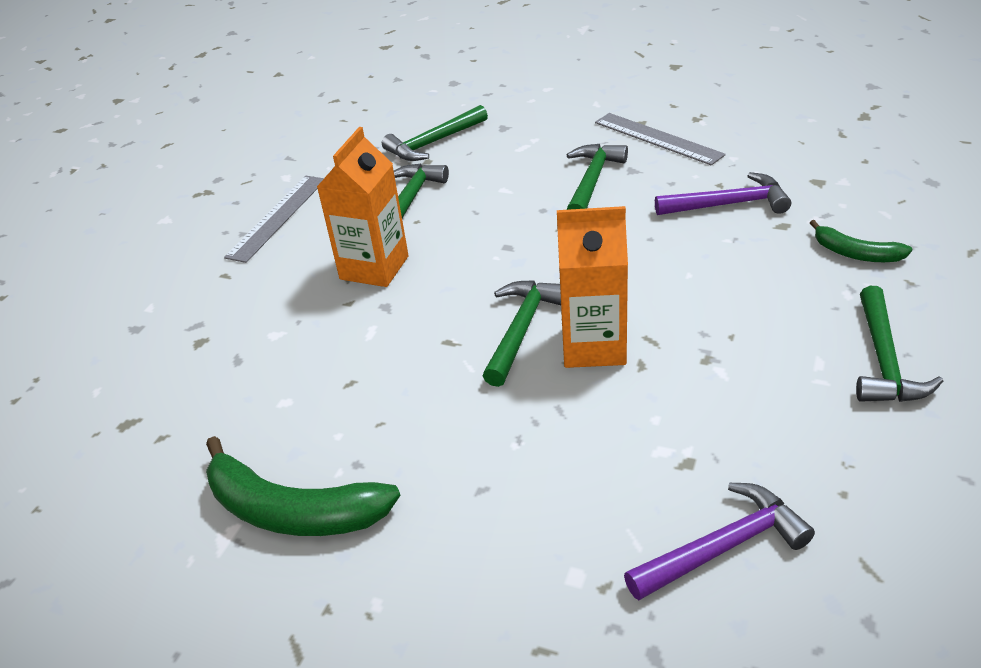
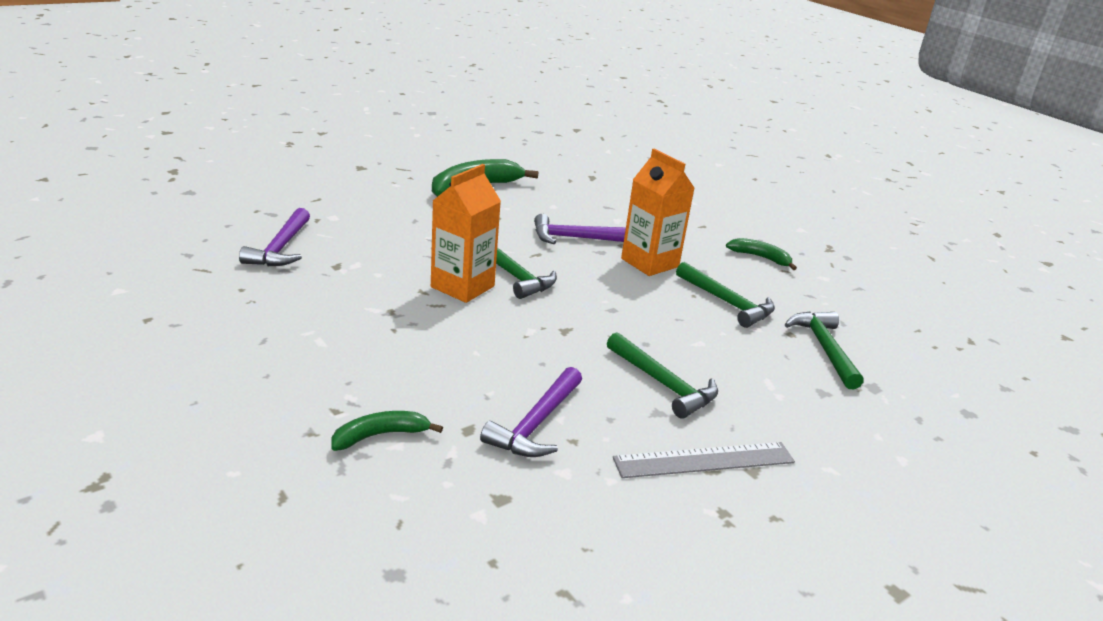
camera: 115 degrees right, 10 degrees down
(277, 217) = (760, 258): grey ruler -> green banana
(370, 337) = (575, 238): none -> purple hammer
(884, 360) = (278, 363): green hammer -> none

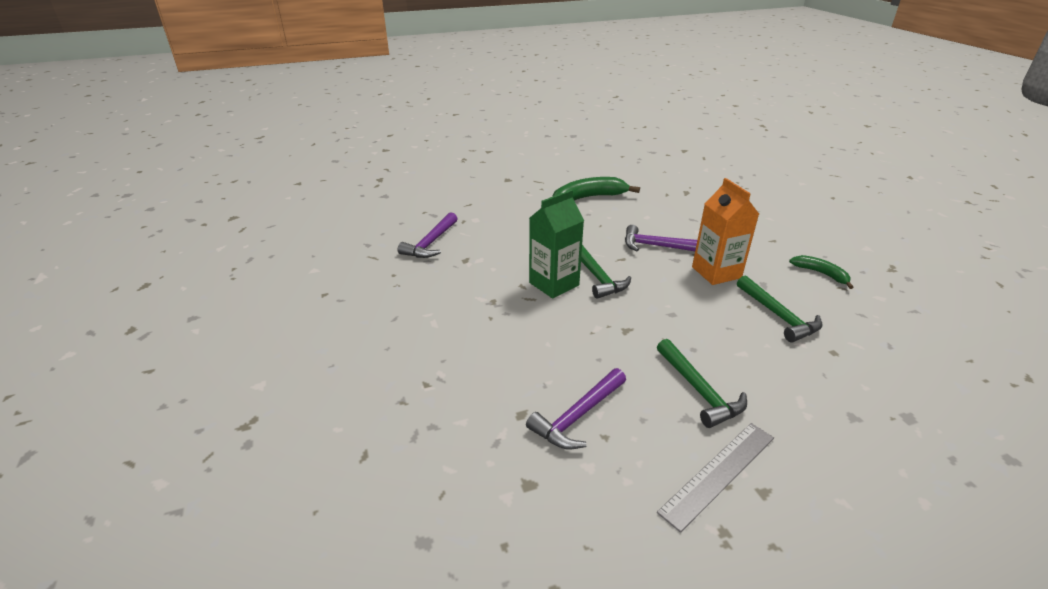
camera: 20 degrees right, 5 degrees up
(381, 435) = (452, 411): green banana -> none
(462, 286) = (554, 284): orange carton -> green carton
(704, 460) = (718, 473): grey ruler -> grey ruler turned 45 degrees counterclockwise
(824, 348) = (864, 371): green hammer -> none

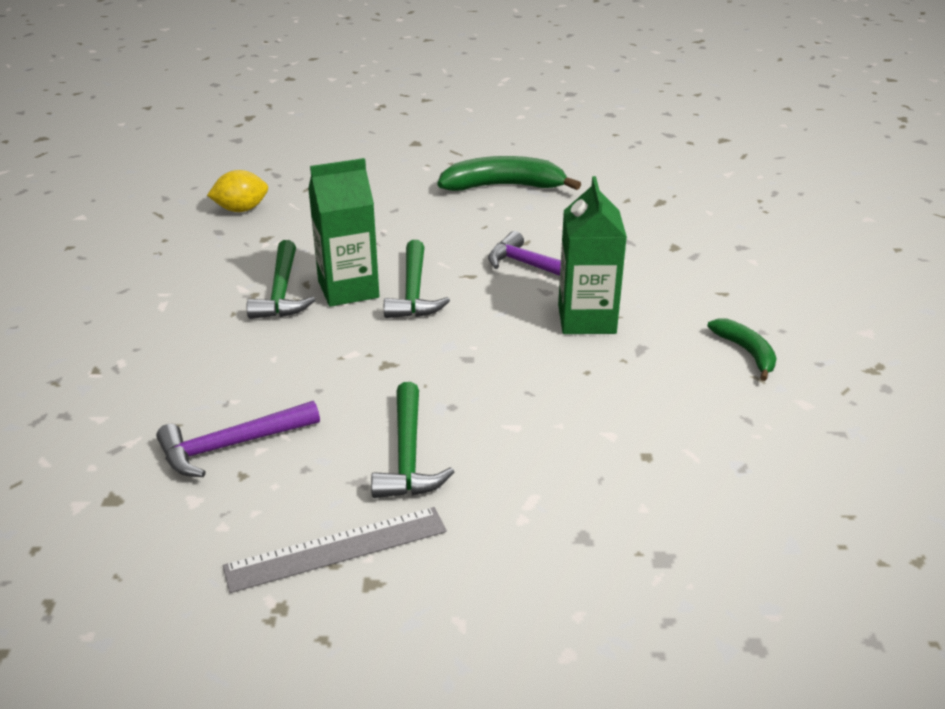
camera: 20 degrees right, 0 degrees up
(431, 243) = (241, 209): purple hammer -> yellow lemon
(716, 272) = (586, 319): orange carton -> green carton
(778, 316) = (616, 393): green hammer -> green hammer (281, 292)

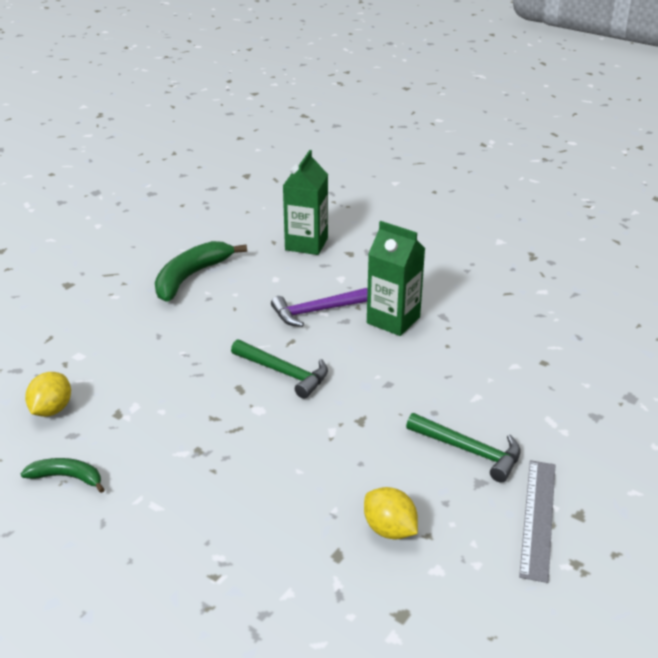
camera: 55 degrees left, 0 degrees up
(231, 446) = (389, 529): purple hammer -> yellow lemon
(281, 292) = (212, 434): green hammer -> none
(348, 289) = (246, 401): green carton -> green carton (306, 244)
(746, 353) = (482, 285): green banana -> green banana (67, 477)

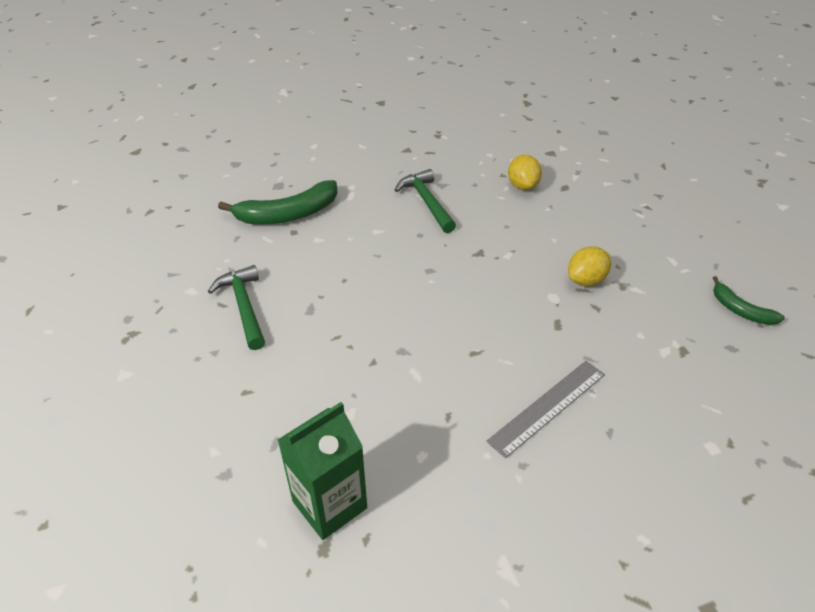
camera: 145 degrees left, 10 degrees up
(51, 410) = (750, 385): yellow lemon -> yellow lemon (586, 280)
(191, 277) = (524, 522): green banana -> green banana (287, 214)
(284, 373) = (507, 320): green hammer -> green hammer (244, 306)
(315, 311) = (420, 378): purple hammer -> none
(393, 320) = (358, 328): green carton -> none
(538, 518) = (431, 157): grey ruler -> grey ruler (547, 407)

